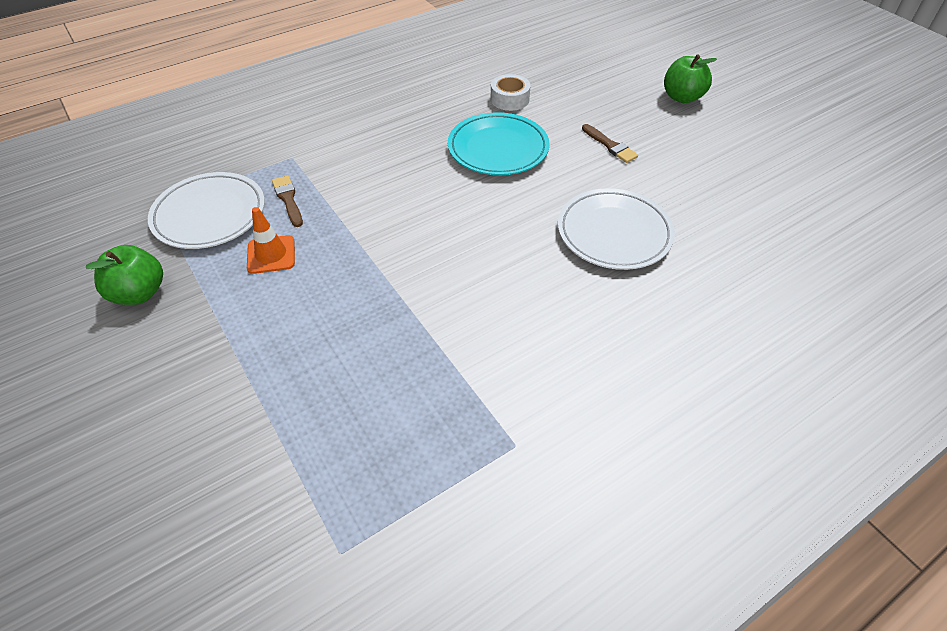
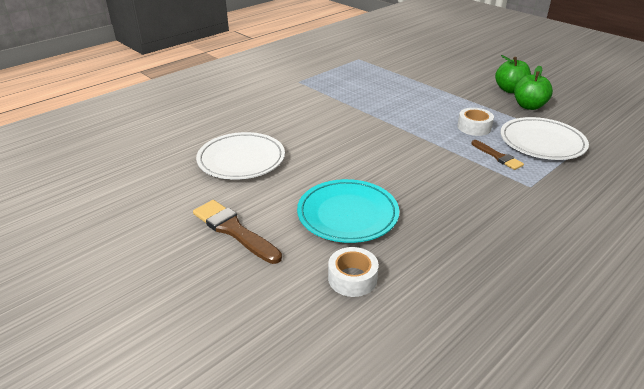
camera: 170 degrees right, 15 degrees down
(271, 255) = (474, 127): orange traffic cone -> white tape
(610, 145) = (234, 230): brown brush -> brown brush, size x1.60
(682, 97) = (125, 310): green apple -> green apple (510, 90)

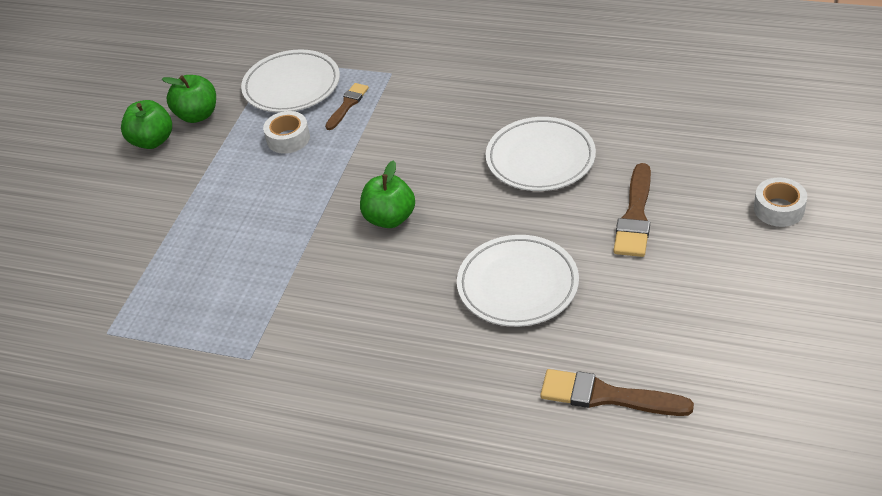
camera: 115 degrees left, 10 degrees up
(128, 157) = (607, 396): none -> brown brush
(347, 214) = (540, 159): turquoise plate -> white plate
(352, 278) = (618, 121): white tape -> white tape (778, 209)
(353, 138) = (390, 218): none -> green apple

